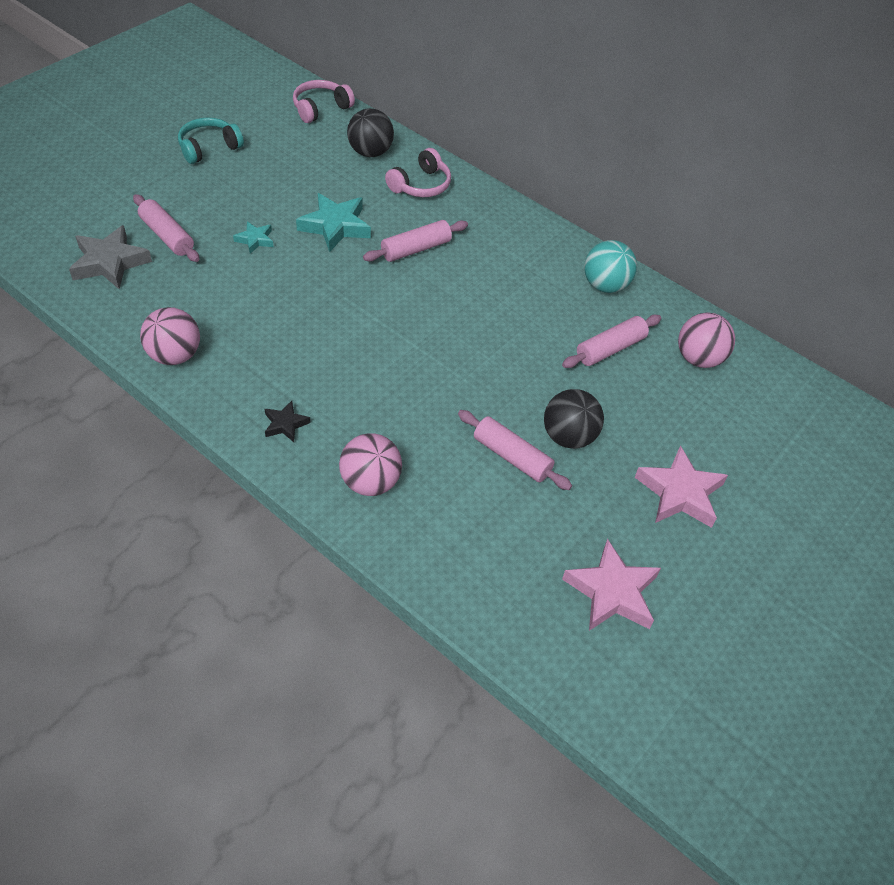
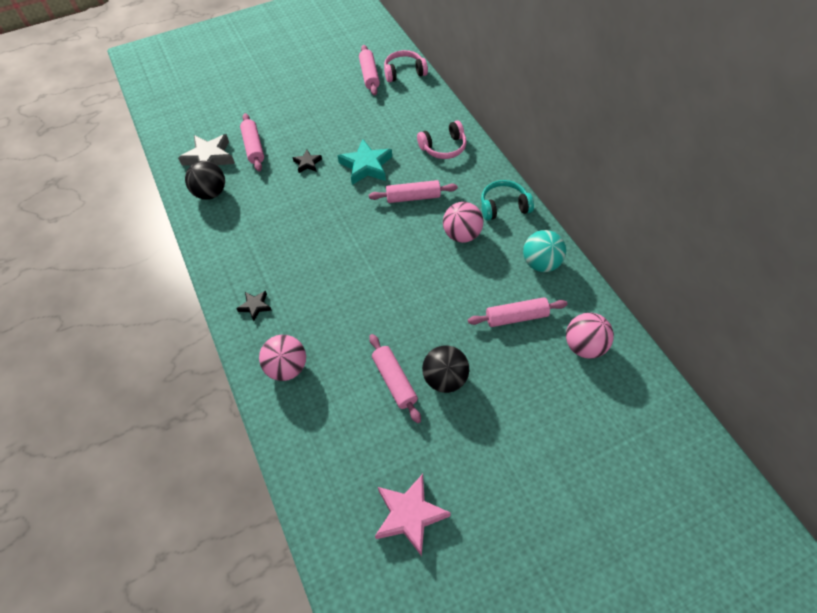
camera: 30 degrees right, 5 degrees up
(175, 355) = (213, 235): pink ball -> pink ball (462, 235)
(209, 148) = (313, 88): turquoise headphones -> turquoise headphones (504, 206)
(255, 240) = (307, 163): turquoise star -> black star
(277, 120) = (369, 75): none -> pink rolling pin
(370, 152) = (421, 114): black ball -> black ball (210, 193)
(680, 493) = (506, 454): pink star -> none

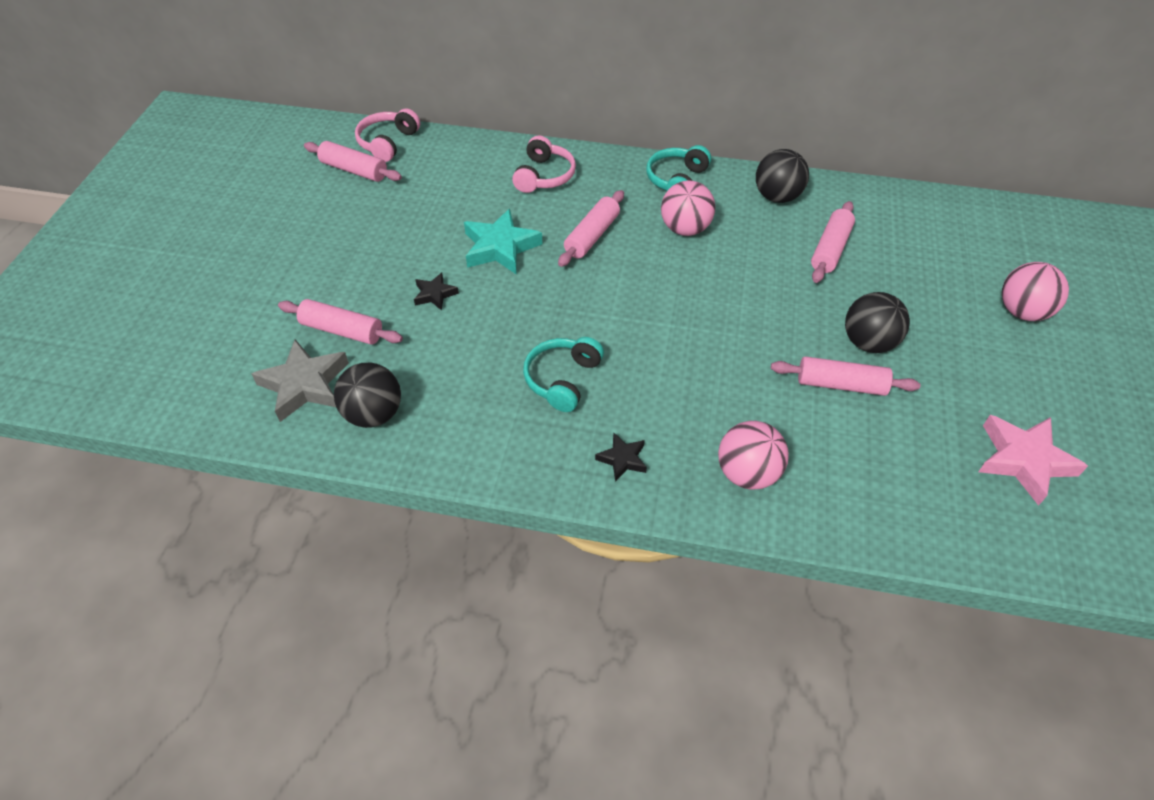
camera: 55 degrees left, 5 degrees down
(291, 249) = (562, 379): none -> turquoise headphones
(541, 263) = (777, 197): turquoise ball -> black ball
(584, 346) = (902, 225): pink ball -> pink ball (1022, 312)

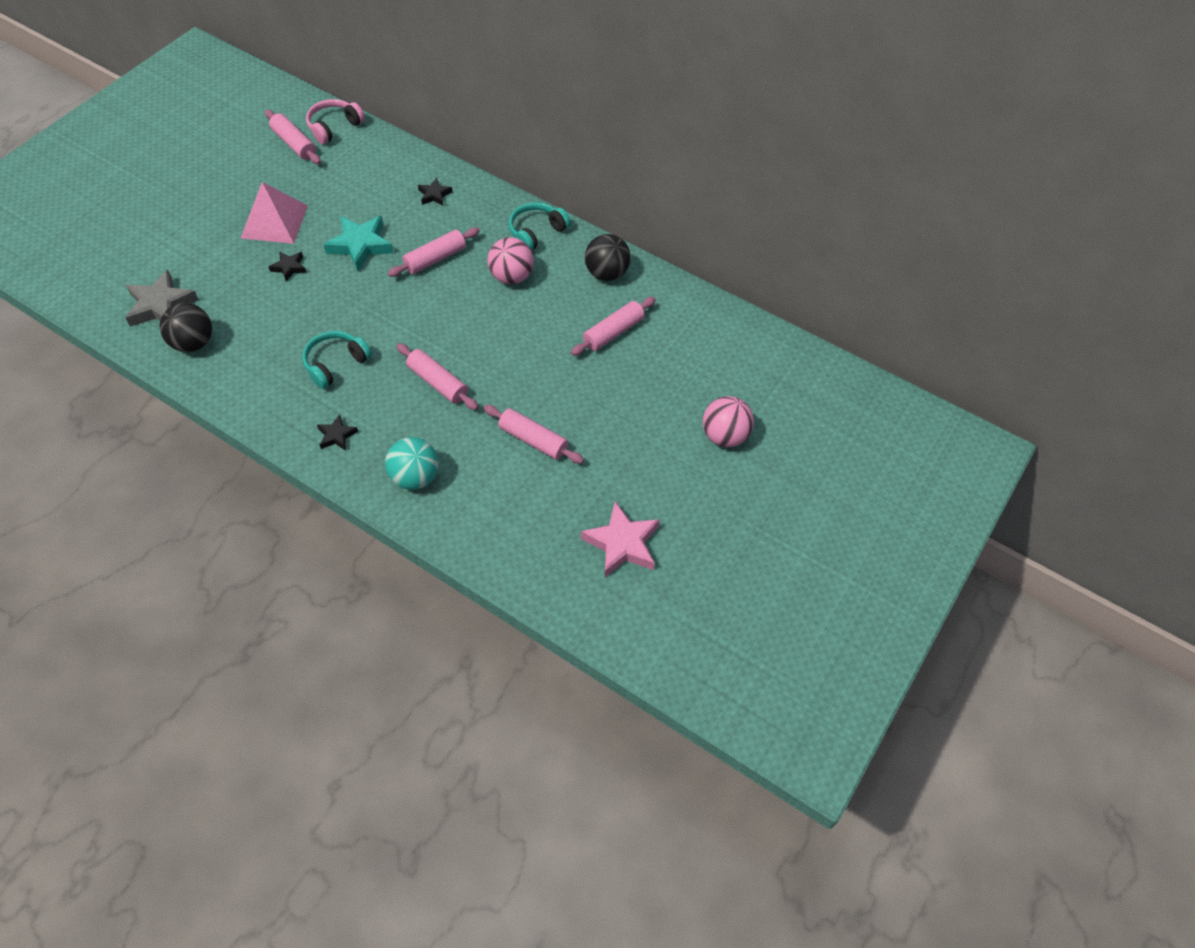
camera: 20 degrees right, 5 degrees up
(342, 330) = (208, 273): pink rolling pin -> pink rolling pin (437, 383)
(384, 252) = (274, 221): none -> pink pyramid
(544, 176) = (434, 195): pink headphones -> black star
(747, 473) = (415, 477): pink ball -> turquoise ball
(868, 342) = (580, 416): black ball -> none

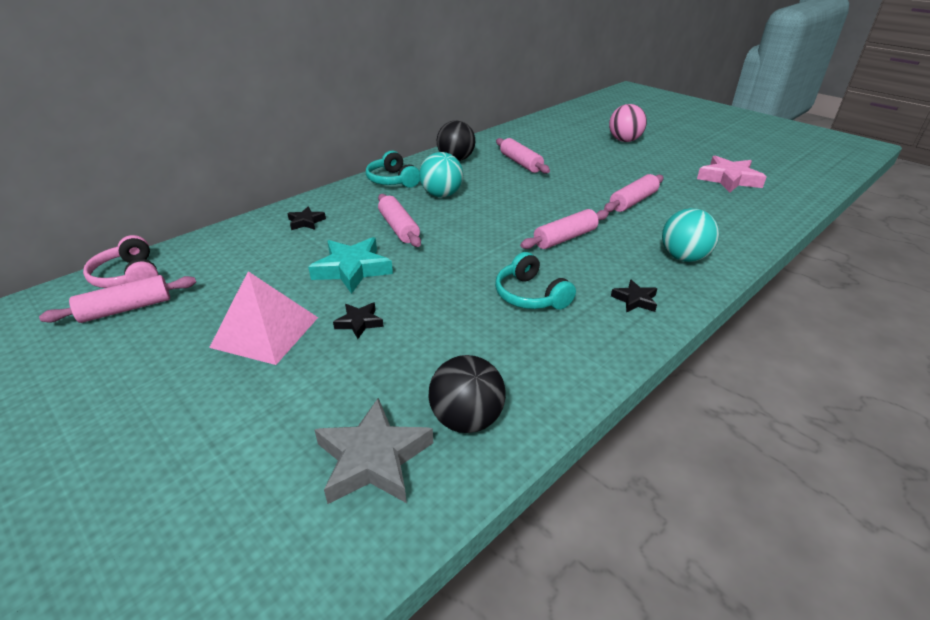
camera: 75 degrees left, 20 degrees down
(511, 276) = (441, 195): pink ball -> turquoise ball

